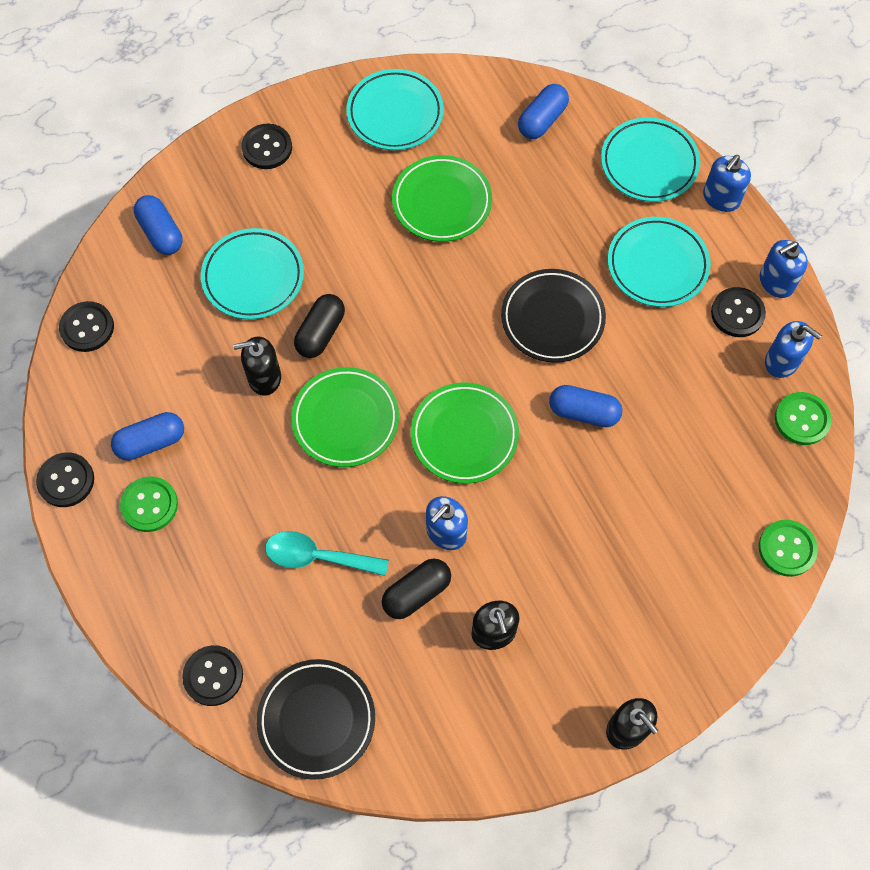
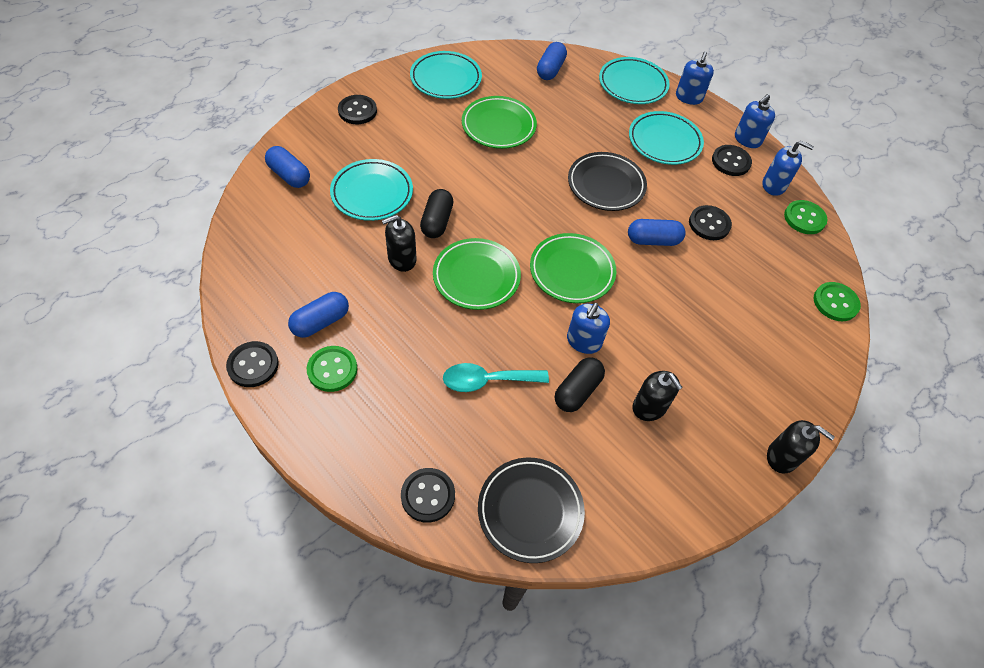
camera: 20 degrees left, 10 degrees down
(87, 328) = (244, 249): black button -> black button (709, 224)

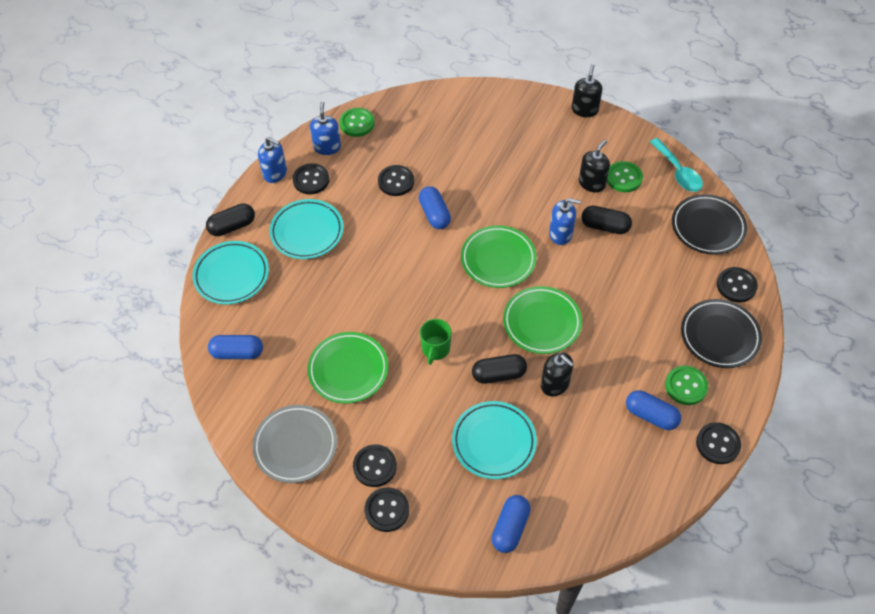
camera: 105 degrees left, 0 degrees up
(399, 115) = (375, 466): none -> black button
(446, 79) = (295, 446): turquoise plate -> grey plate
(487, 380) = (631, 282): turquoise spoon -> turquoise spoon (678, 172)
(489, 187) = (435, 349): none -> green mug
(606, 185) = (386, 262): black plate -> black plate (719, 336)
(688, 97) = (232, 226): blue soap dispenser -> black capsule
(835, 302) = (437, 96): green button -> green button (623, 178)

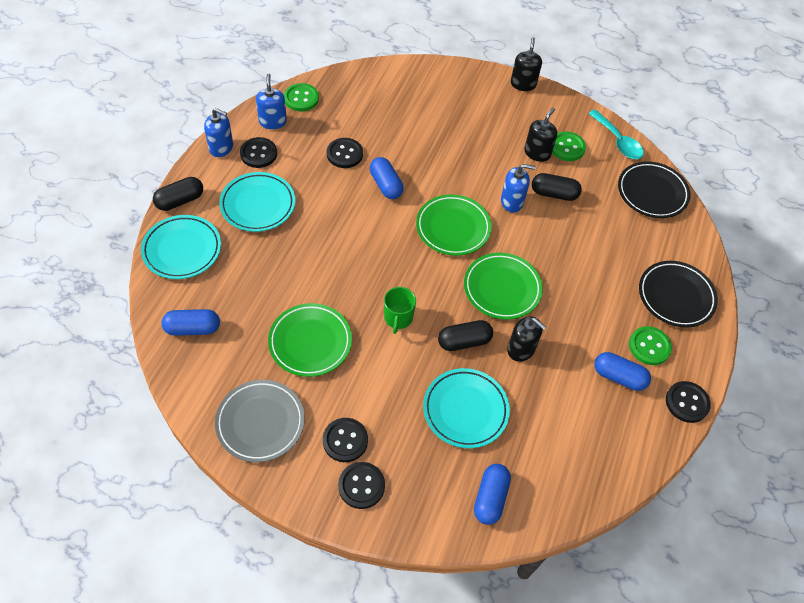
camera: 10 degrees left, 0 degrees up
(736, 285) = (685, 247): black button -> none

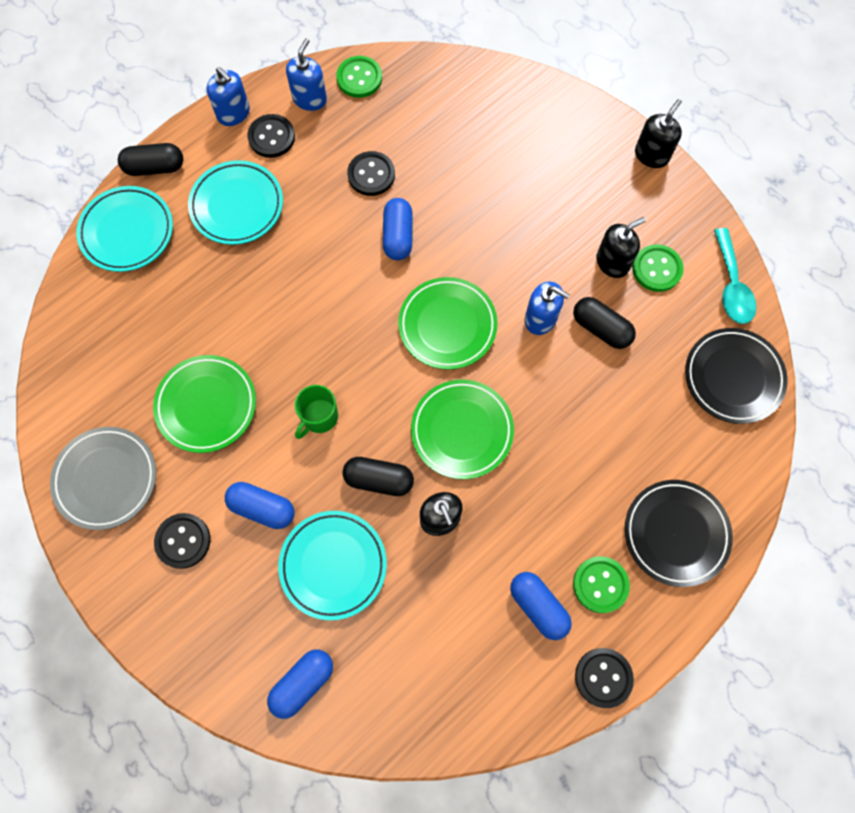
camera: 30 degrees right, 15 degrees up
(192, 328) = (92, 335): blue capsule -> blue capsule (262, 508)
(361, 486) = (172, 602): black button -> none

